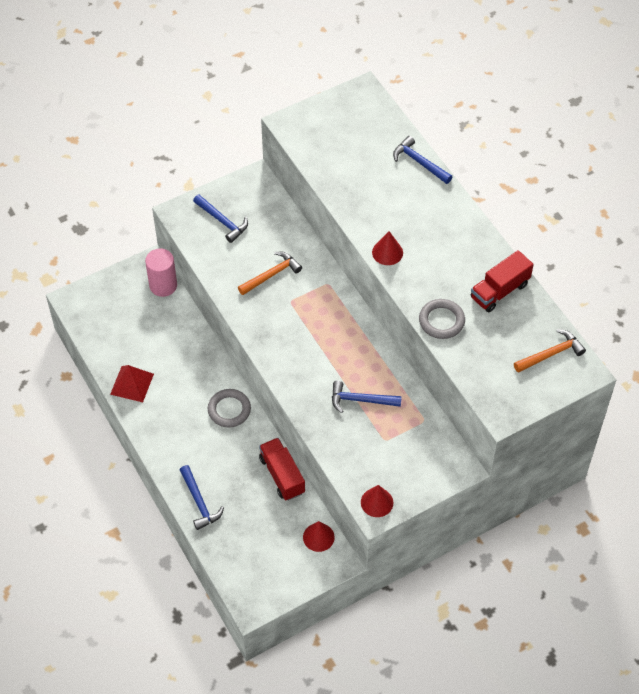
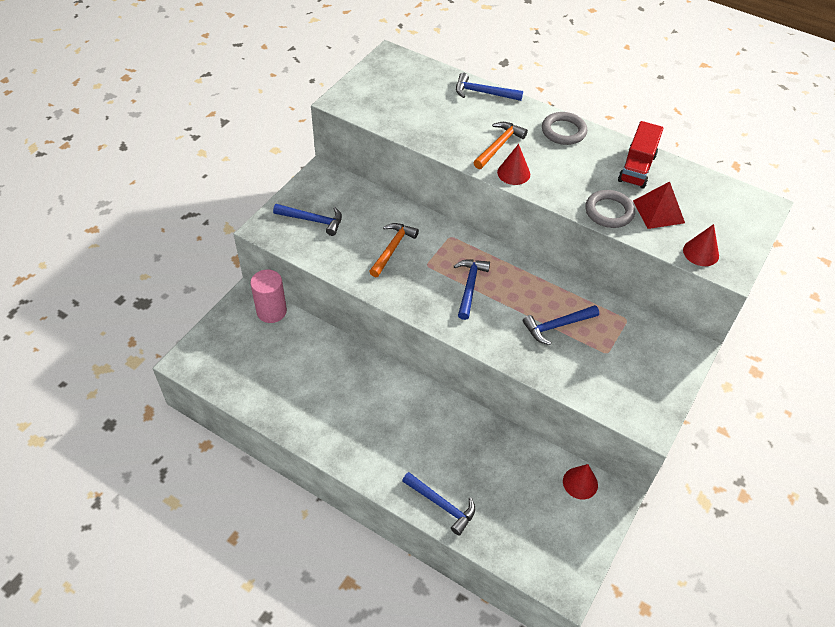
camera: 30 degrees left, 5 degrees down
(132, 384) = (297, 417): red pyramid -> red pyramid (658, 211)
(229, 410) = (411, 399): grey ring -> grey ring (563, 131)
(282, 475) = (504, 439): red truck -> none
(312, 335) = (469, 287): none -> blue hammer
(377, 502) = (645, 415): red cone -> red cone (701, 252)
(551, 354) = (724, 202): orange hammer -> orange hammer (498, 146)

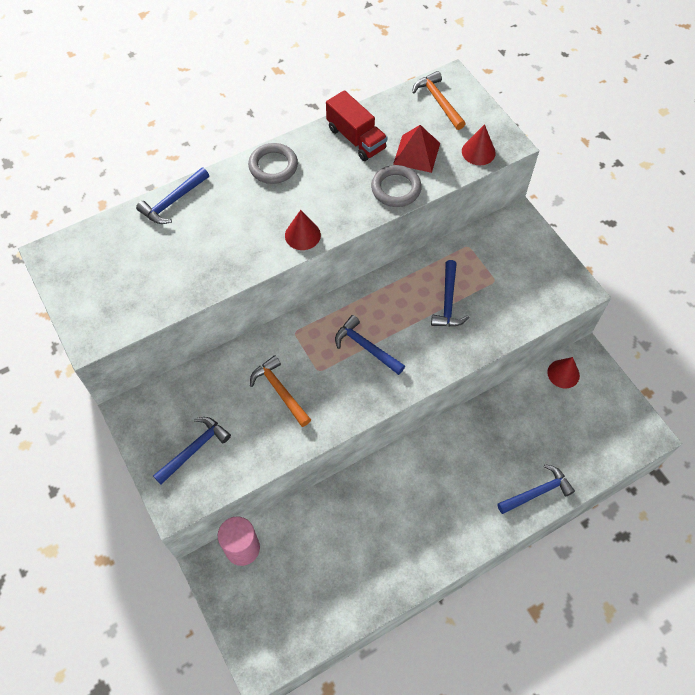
camera: 60 degrees left, 10 degrees up
(498, 146) = (258, 228): orange hammer -> orange hammer (438, 101)

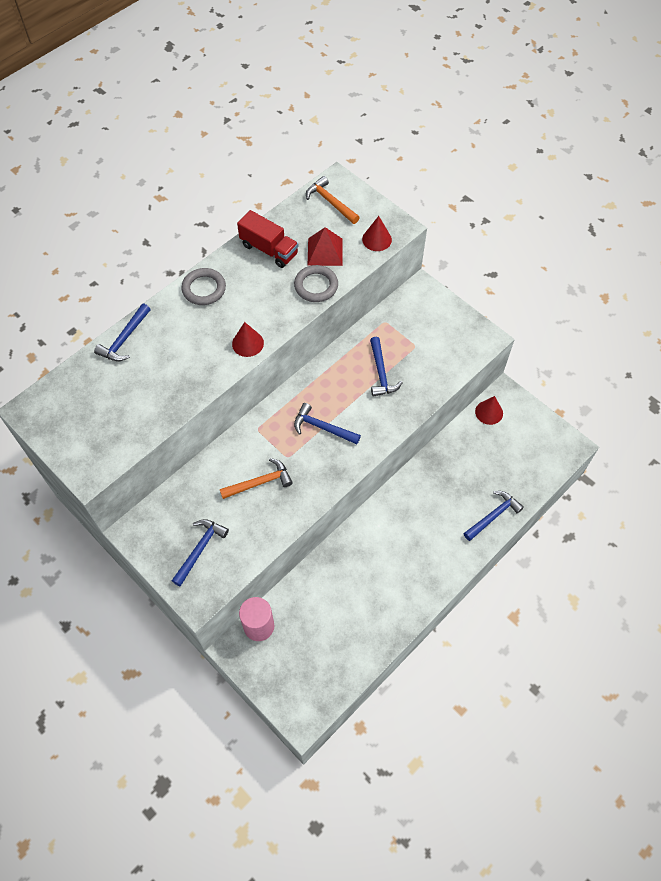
camera: 15 degrees left, 0 degrees up
(280, 391) = (259, 482): orange hammer -> orange hammer turned 120 degrees clockwise

